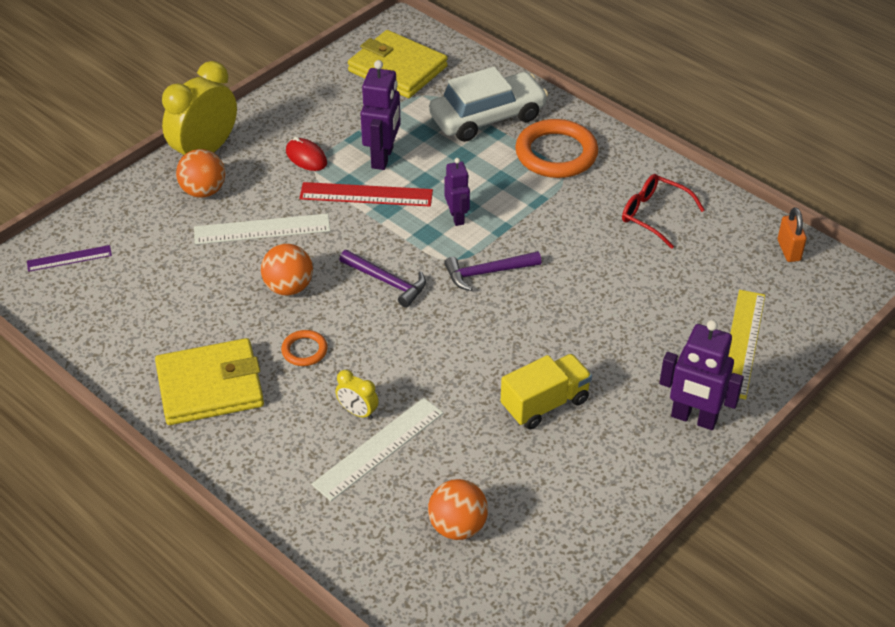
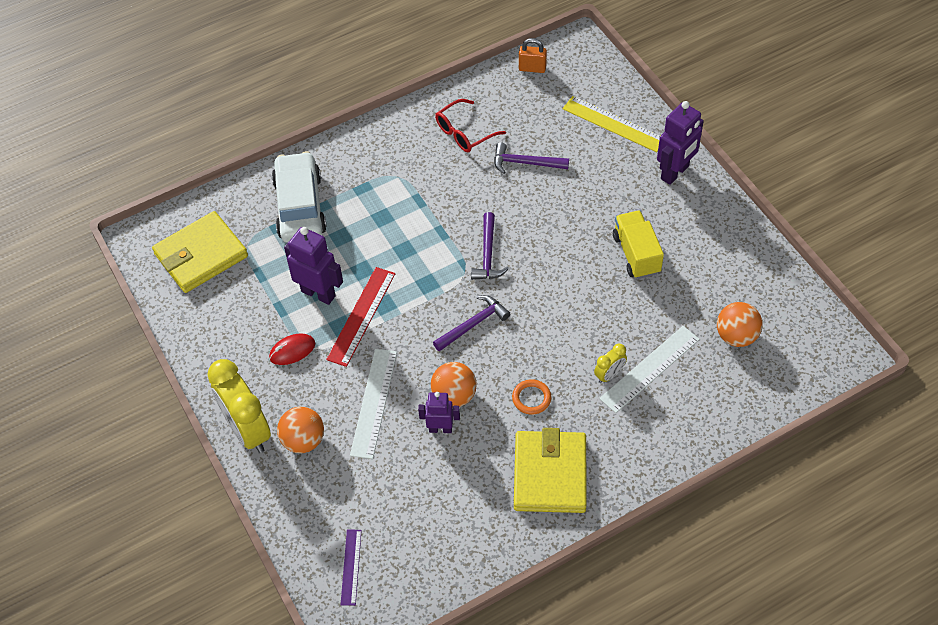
camera: 70 degrees left, 10 degrees up
(379, 448) = (650, 369): white ruler -> white ruler turned 75 degrees clockwise
(457, 217) = (416, 258): purple robot -> purple robot (440, 429)
(556, 153) = (367, 173): orange ring -> none
(636, 275) = (525, 163): none -> purple hammer

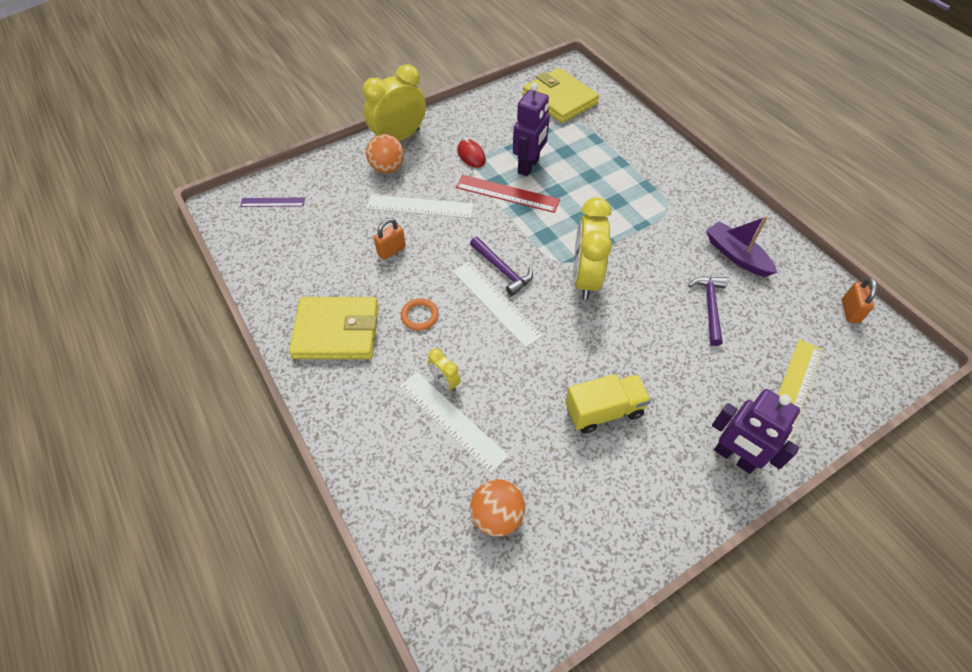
camera: 85 degrees right, 0 degrees up
(300, 206) = (618, 148): white car -> none
(440, 429) = (391, 250): purple robot -> orange padlock
(454, 396) = (424, 259): orange ball -> none
(464, 133) = (736, 255): red glasses -> purple boat
(488, 254) = (585, 278): purple hammer -> yellow clock
(516, 331) = (496, 303): none -> white ruler

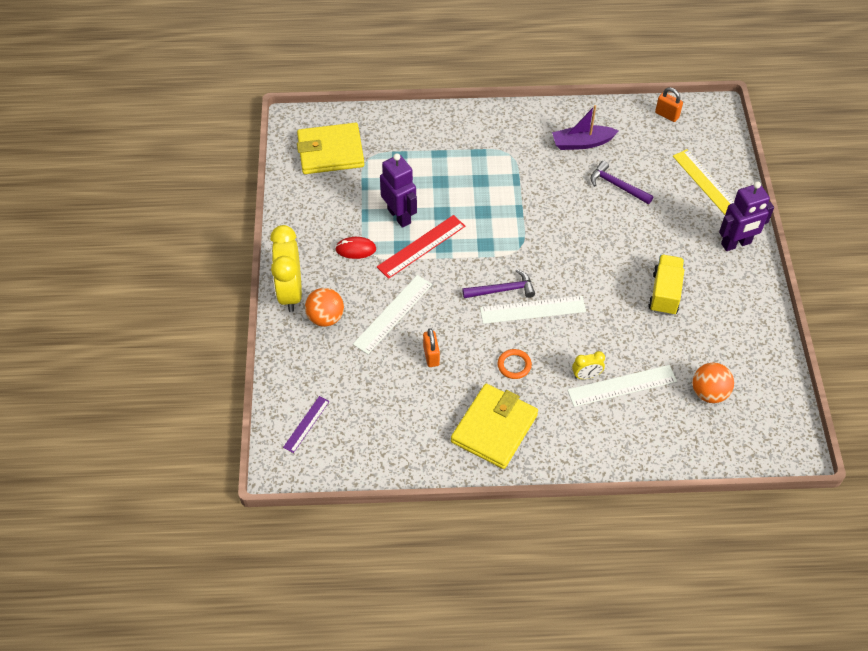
camera: 60 degrees left, 0 degrees up
(585, 278) = (545, 242): yellow clock -> none

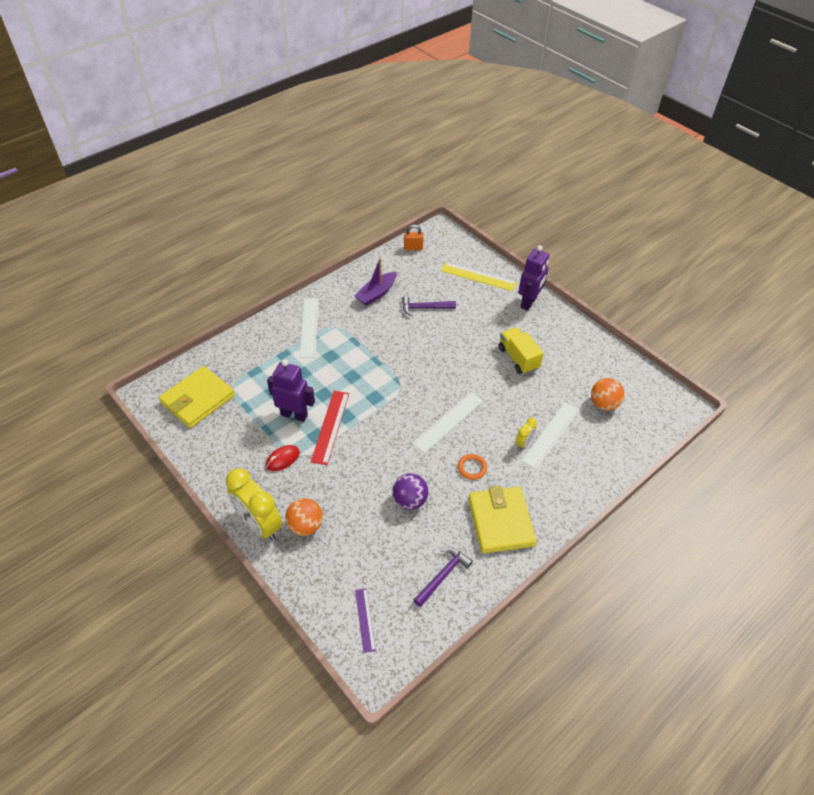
camera: 40 degrees left, 5 degrees down
(393, 314) = (354, 488): white ruler -> white ruler (309, 327)
(431, 356) = (410, 500): orange padlock -> purple ball
(502, 290) = (415, 421): purple hammer -> purple hammer (443, 575)

